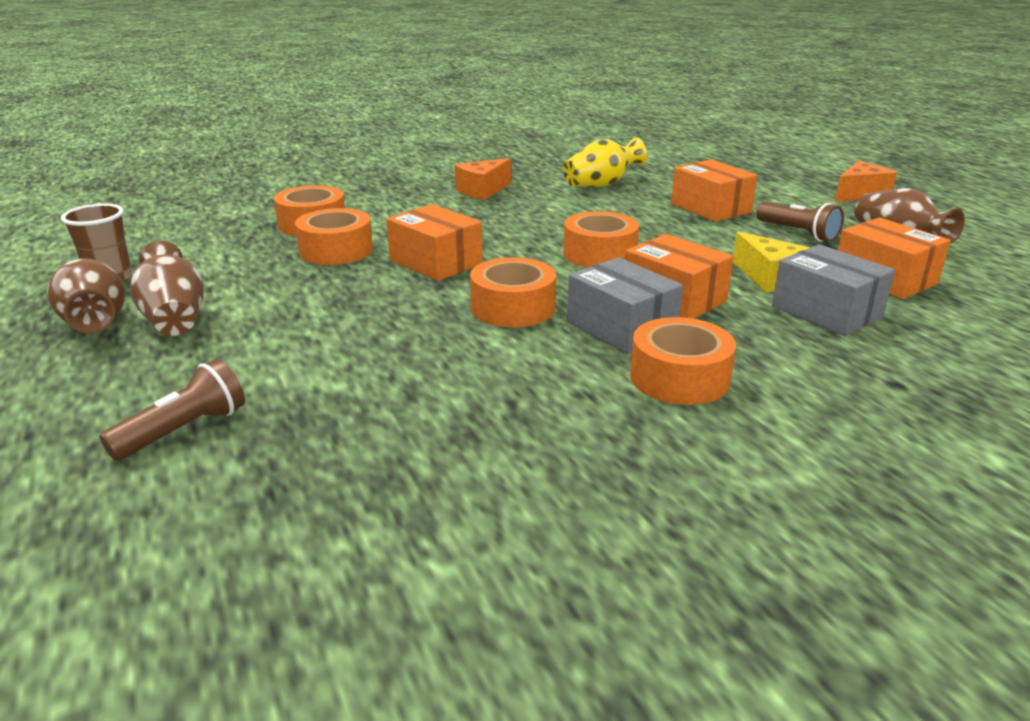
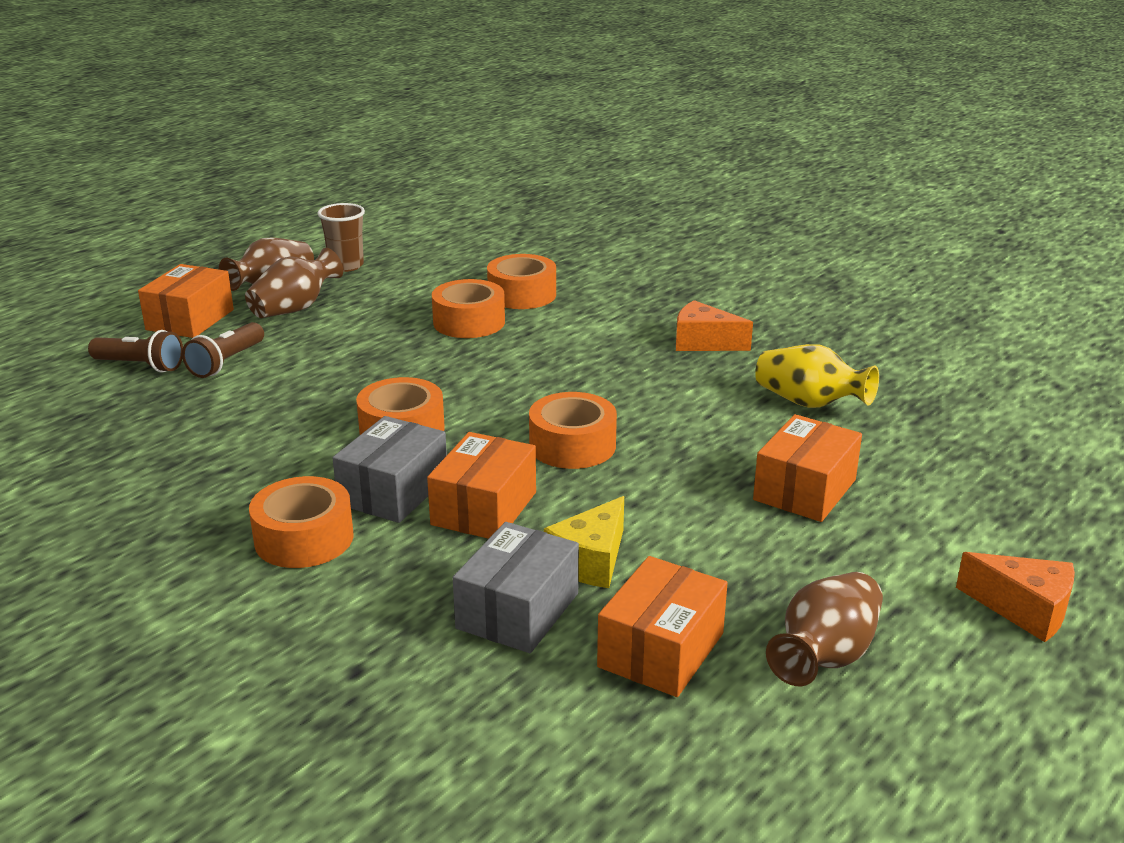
camera: 65 degrees right, 0 degrees up
(436, 262) = (479, 370): orange box -> orange box (190, 320)
(798, 233) = (774, 567): brown flashlight -> brown flashlight (226, 362)

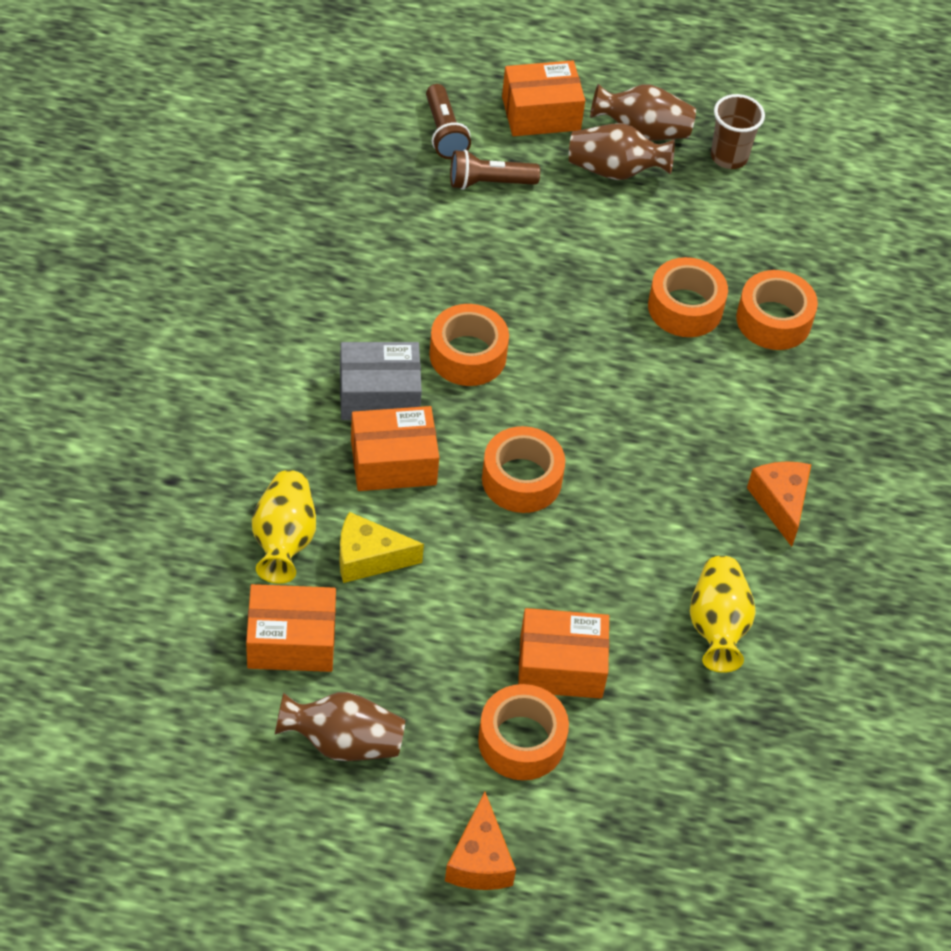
camera: 55 degrees right, 25 degrees up
(304, 538) = (288, 375): orange tape -> orange tape (521, 741)
(518, 611) = (284, 540): grey box -> yellow vase

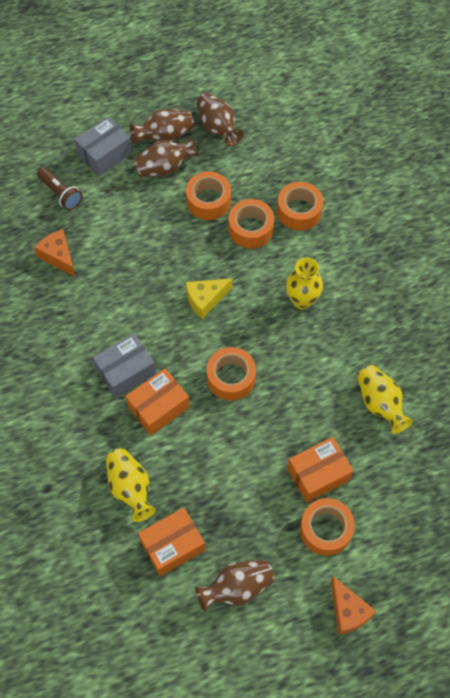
camera: 25 degrees left, 10 degrees up
(368, 558) = (181, 472): yellow cheese -> yellow cheese (205, 300)
(468, 355) = (157, 320): orange tape -> orange tape (208, 201)
(489, 182) = (103, 211): brown flashlight -> none
(541, 113) = (105, 154): orange box -> grey box
(695, 435) = (302, 300): none -> yellow vase
(729, 157) = (218, 128): brown cup -> brown vase
(780, 504) = (367, 315): orange cheese -> orange cheese (58, 257)

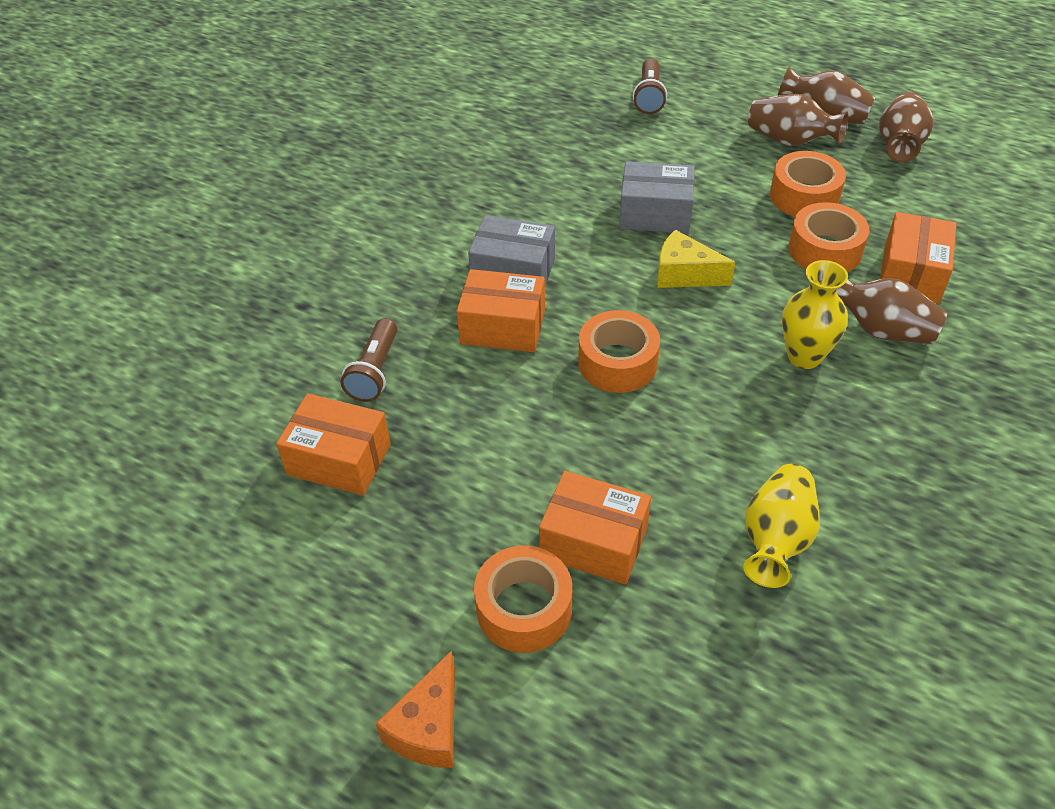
camera: 50 degrees right, 15 degrees down
(58, 257) = (579, 140): orange cheese -> none
(105, 154) = (737, 94): grey box -> grey box (655, 214)
(130, 488) = (375, 371): yellow vase -> brown flashlight
(237, 588) = (343, 566): brown vase -> brown vase (881, 330)
(299, 211) = (911, 273): orange tape -> orange box

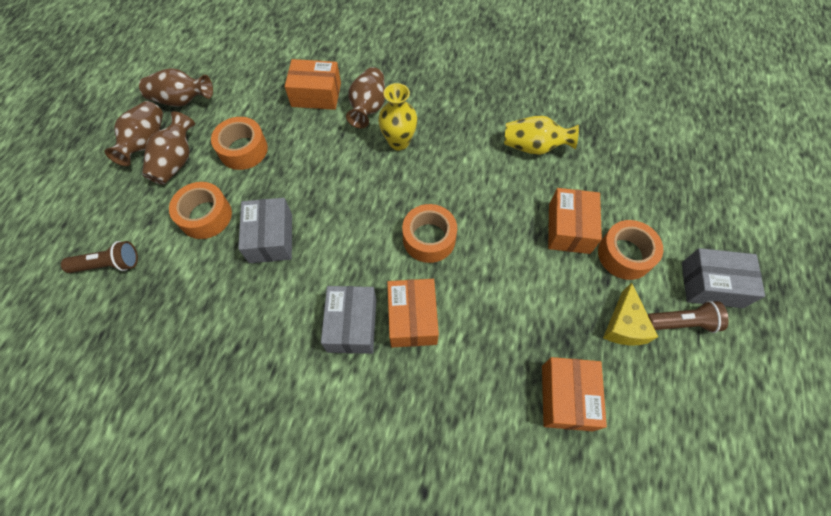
camera: 105 degrees left, 15 degrees up
(375, 371) = (480, 400): brown flashlight -> brown flashlight (681, 322)
(428, 727) = (711, 284): orange cheese -> grey box
(684, 274) = (336, 211): yellow cheese -> yellow cheese (624, 325)
(825, 250) = (300, 136): orange tape -> orange tape (205, 216)

